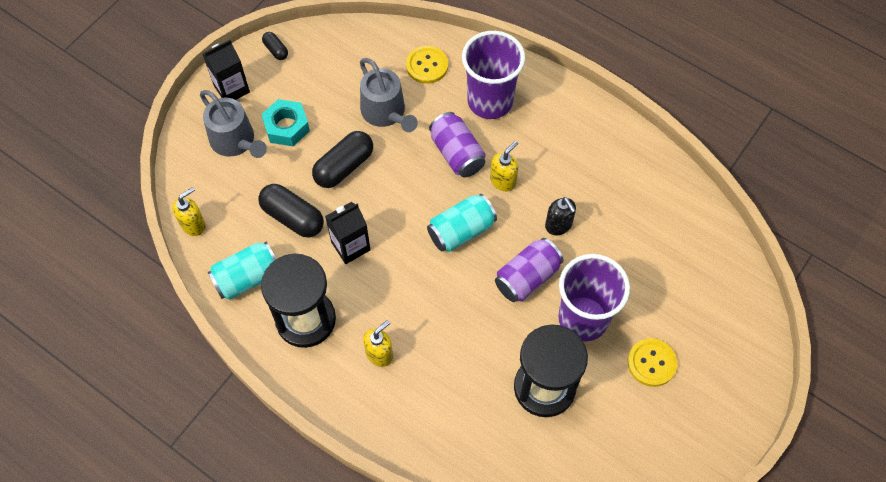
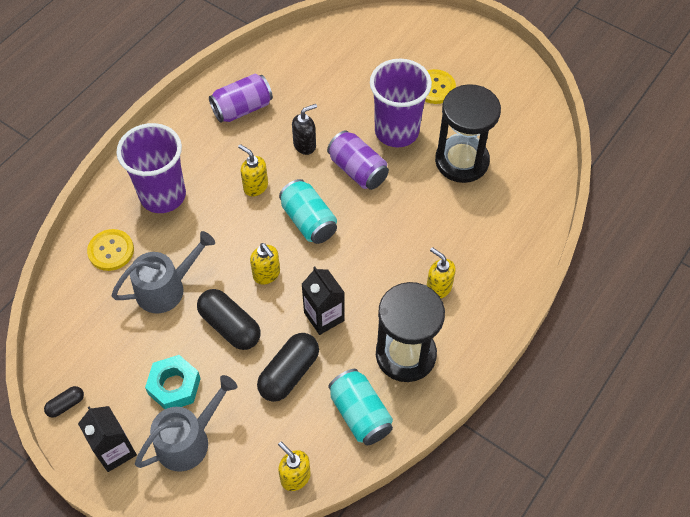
camera: 90 degrees left, 5 degrees down
(399, 195) = (266, 274): none -> yellow soap dispenser
(457, 154) = (222, 224): purple can -> purple can (242, 109)

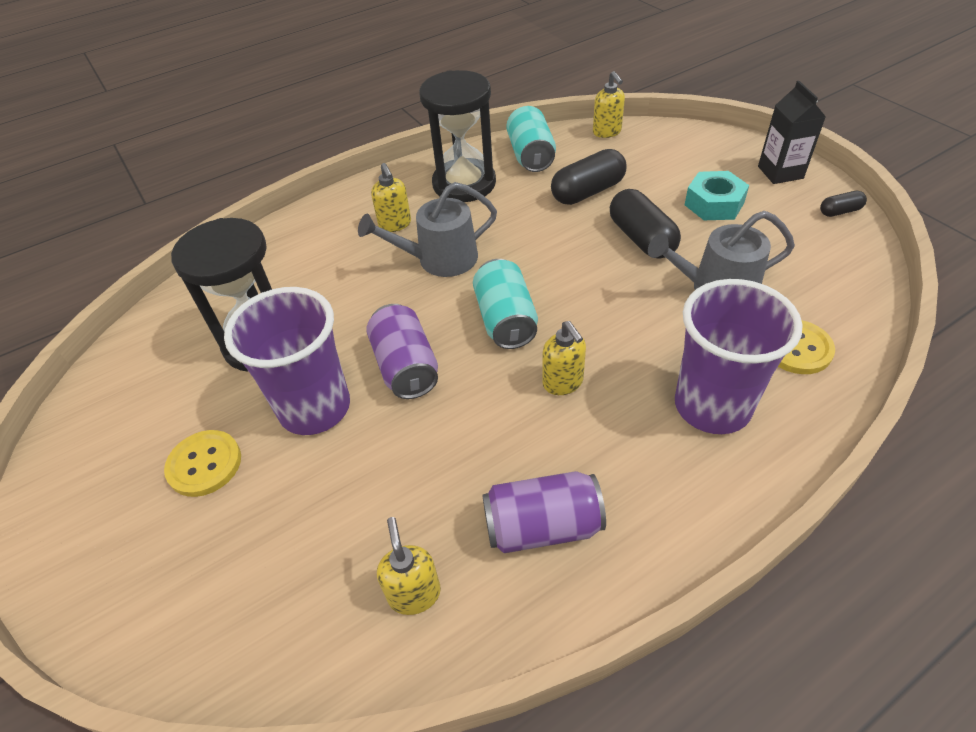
camera: 155 degrees left, 10 degrees down
(188, 440) = (703, 167): grey watering can -> grey watering can (440, 259)
(266, 274) = (582, 276): yellow soap dispenser -> yellow soap dispenser (414, 593)
(305, 145) = (462, 425): black soap dispenser -> none
(324, 316) = (531, 226): black carton -> none

